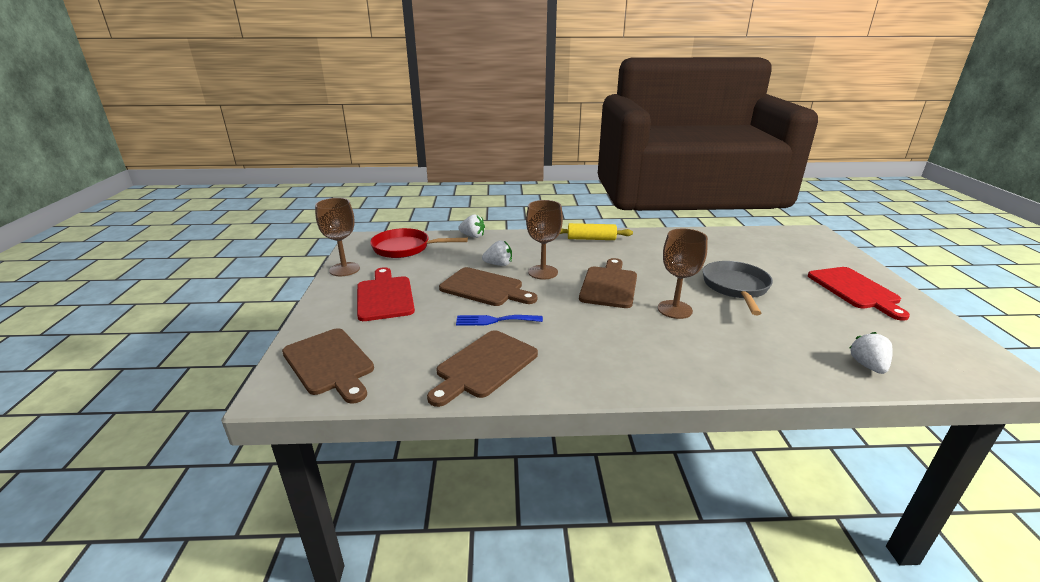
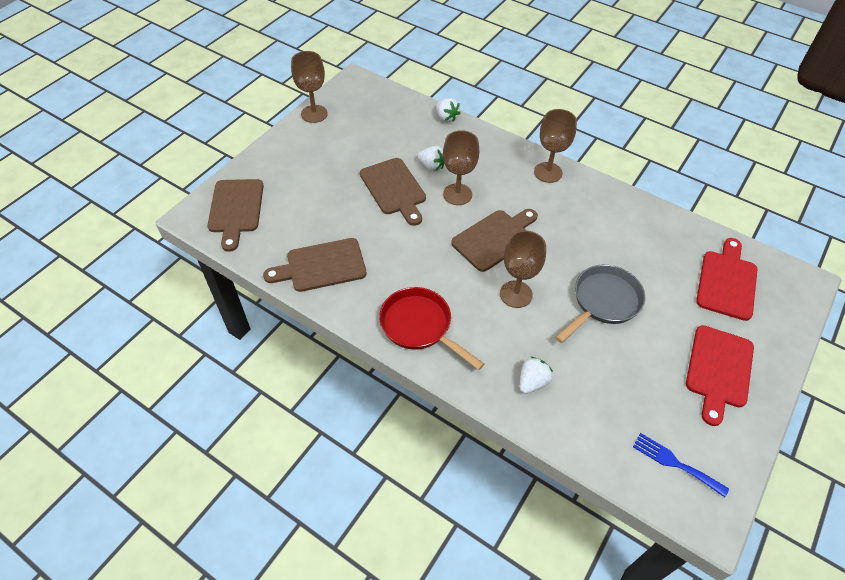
camera: 35 degrees right, 25 degrees up
(385, 296) = (317, 160): red cutting board -> red cutting board (727, 281)
(405, 248) = (378, 108): red pan -> red pan (419, 326)
(494, 320) = (368, 228): blue fork -> blue fork (675, 463)
(591, 239) = (548, 172): yellow rolling pin -> brown goblet
(867, 366) = (596, 437): white strawberry -> white strawberry (532, 382)

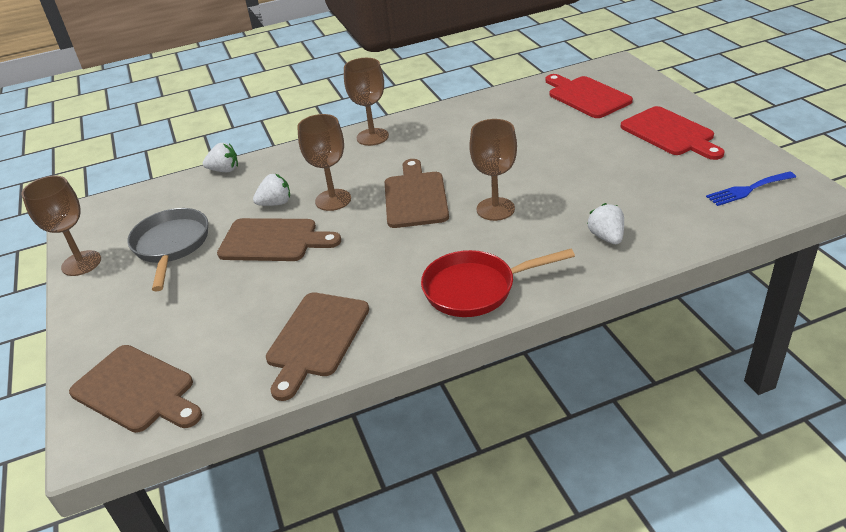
camera: 50 degrees left, 15 degrees down
(603, 302) = (551, 163): grey pan -> grey pan (171, 246)

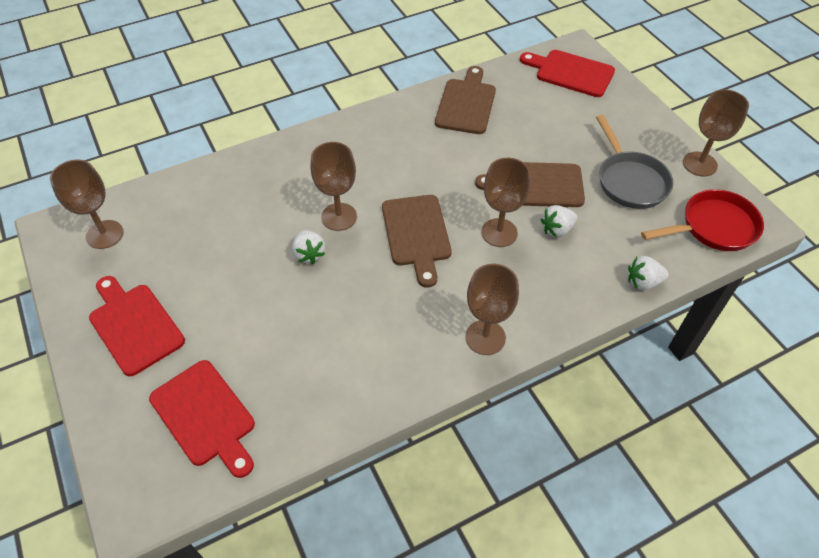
camera: 170 degrees right, 15 degrees up
(137, 390) = (571, 72): brown cutting board -> red cutting board
(475, 289) = (357, 139): red pan -> red pan (713, 227)
(606, 237) = (248, 184): white strawberry -> white strawberry (309, 254)
(747, 190) = (104, 234): blue fork -> brown goblet

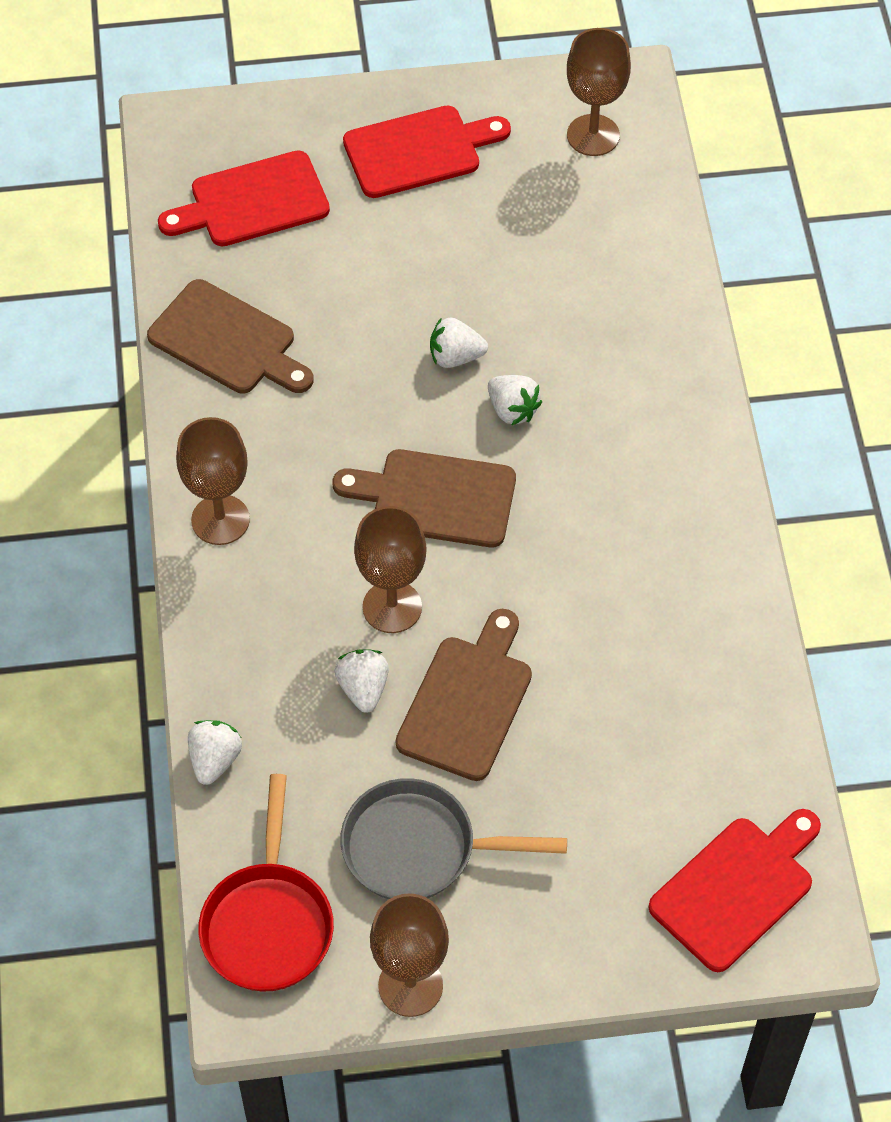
camera: 110 degrees right, 5 degrees up
(339, 217) = (512, 410): brown goblet -> white strawberry
(466, 104) = (708, 672): brown cutting board -> brown cutting board (227, 341)

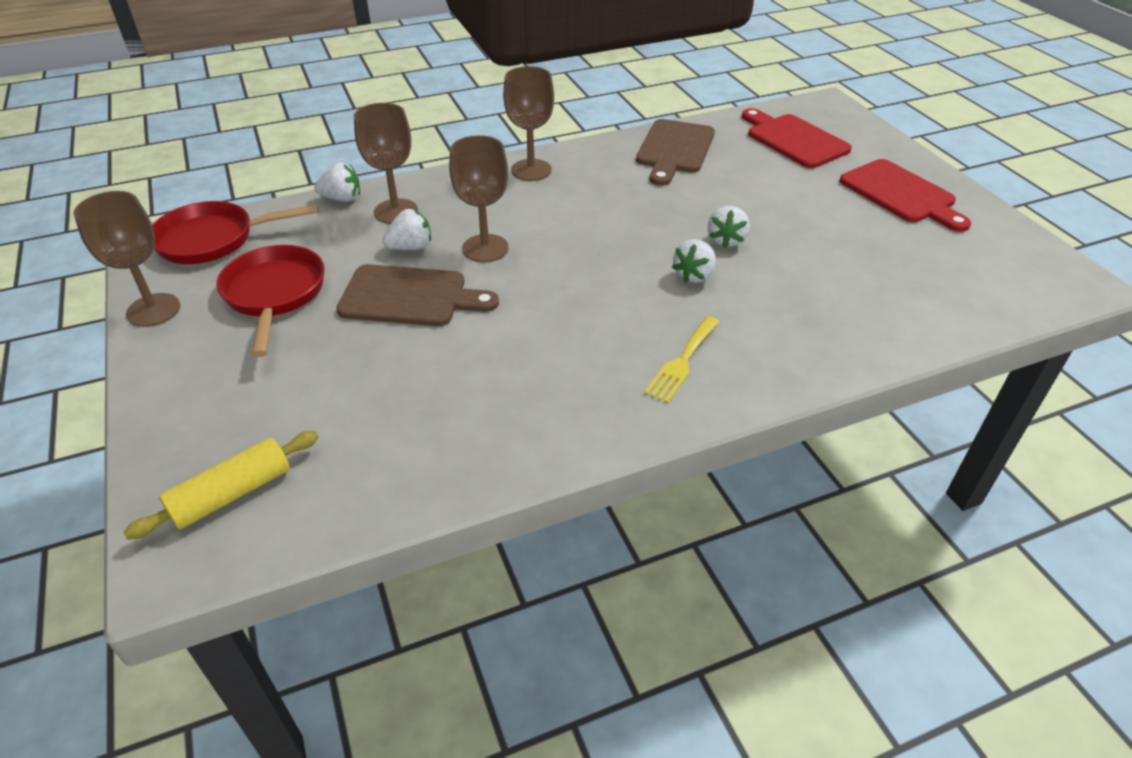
camera: 75 degrees right, 15 degrees down
(418, 848) = (274, 294): grey pan -> red pan
(435, 498) = (591, 252): brown cutting board -> none
(455, 357) = (726, 240): white strawberry -> white strawberry turned 150 degrees counterclockwise
(593, 135) = (1004, 273): brown goblet -> brown goblet (396, 211)
(652, 466) = (682, 362): none -> yellow fork
(737, 889) = (232, 494): red cutting board -> yellow rolling pin

